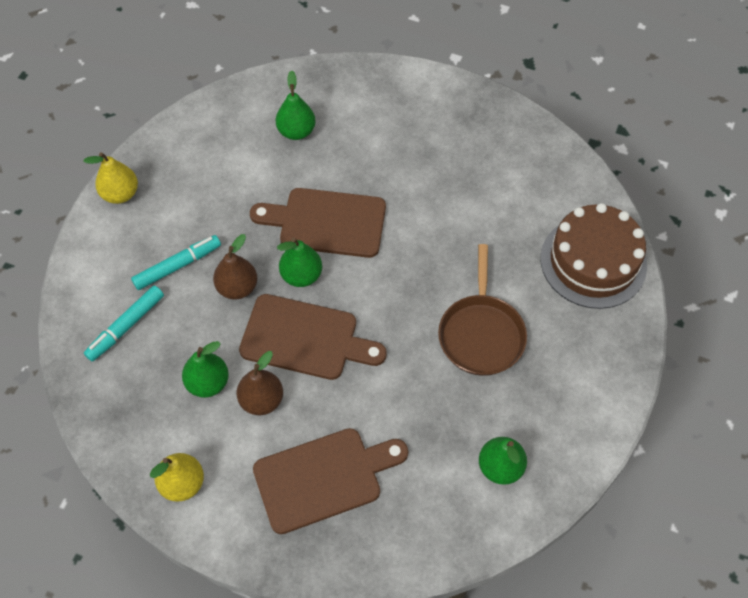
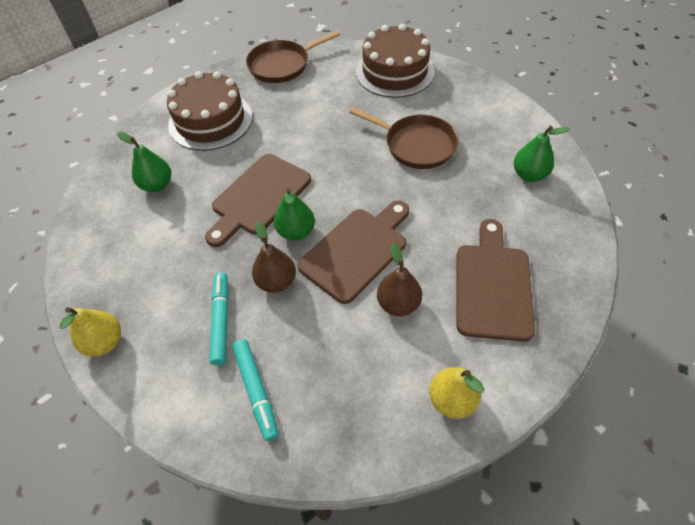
camera: 60 degrees left, 5 degrees down
(208, 383) = (358, 340): green pear -> none
(404, 126) = (210, 120): none -> brown cake
(530, 144) = (282, 65): none -> brown pan

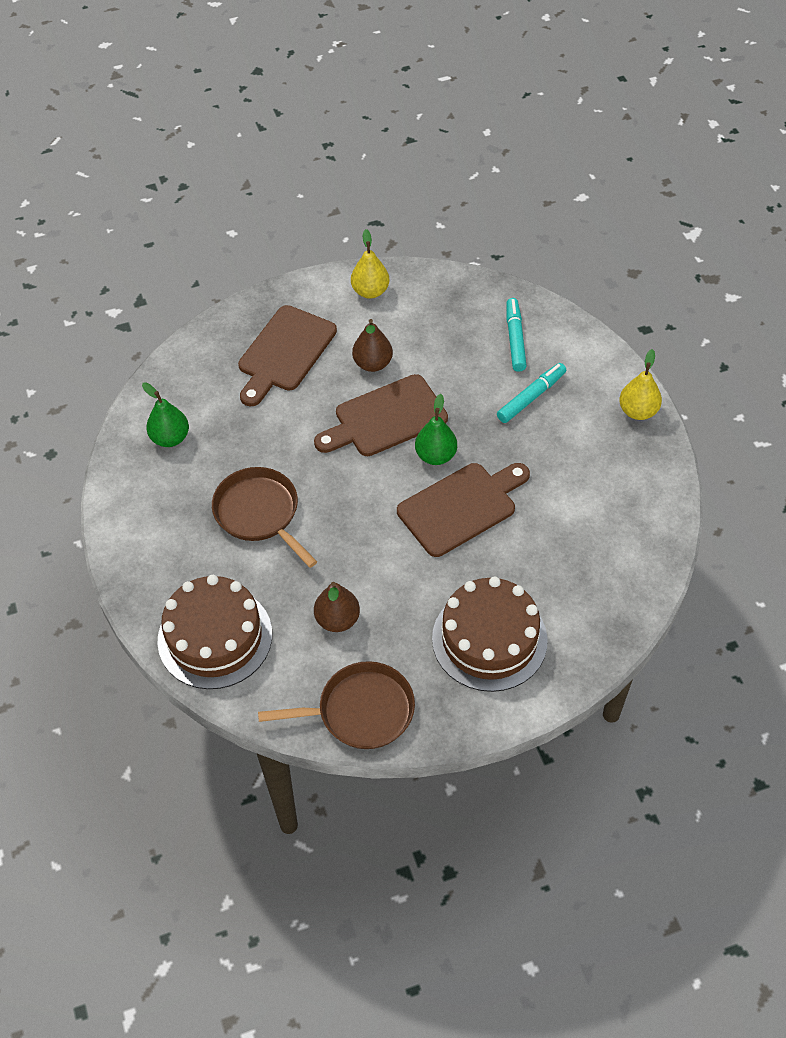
camera: 160 degrees left, 0 degrees up
(157, 185) = (572, 561): green pear -> none
(221, 321) = (531, 397): turquoise marker -> turquoise marker turned 150 degrees counterclockwise
(276, 281) = (472, 414): brown pear -> brown pear (337, 619)

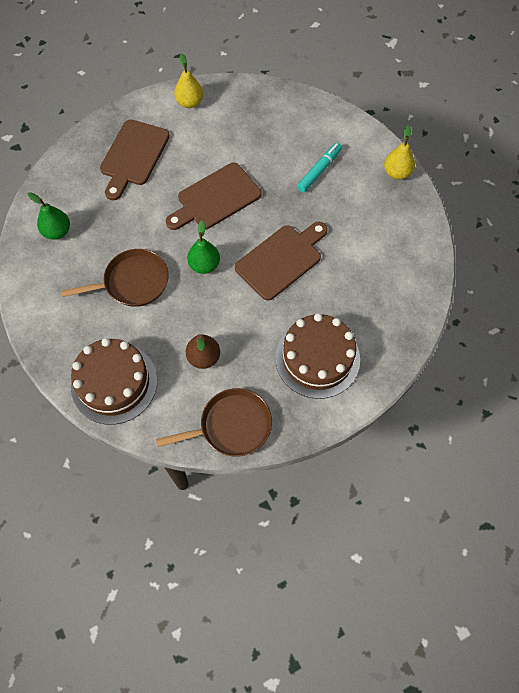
camera: 10 degrees left, 10 degrees up
(259, 513) = (133, 282): brown pan -> brown pan turned 120 degrees clockwise
(373, 363) = (200, 157): brown pear -> none
(435, 455) = (257, 223): green pear -> green pear (204, 265)
(515, 339) = (300, 128): turquoise marker -> none

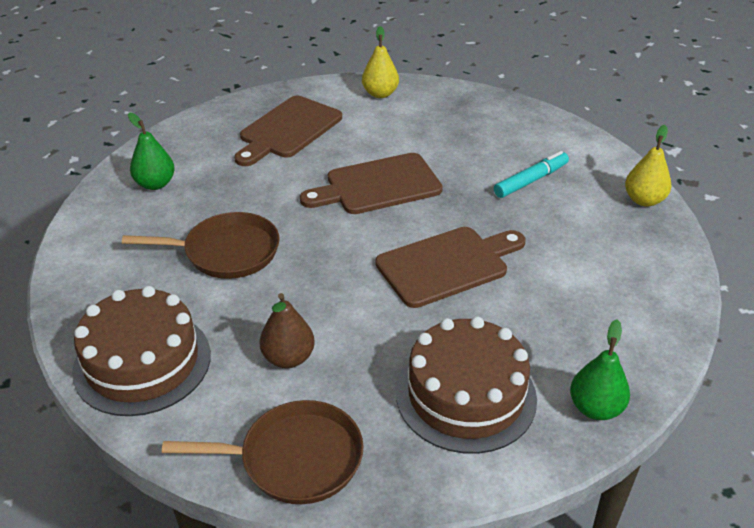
camera: 15 degrees right, 25 degrees down
(204, 265) = (334, 251): green pear -> green pear (595, 408)

